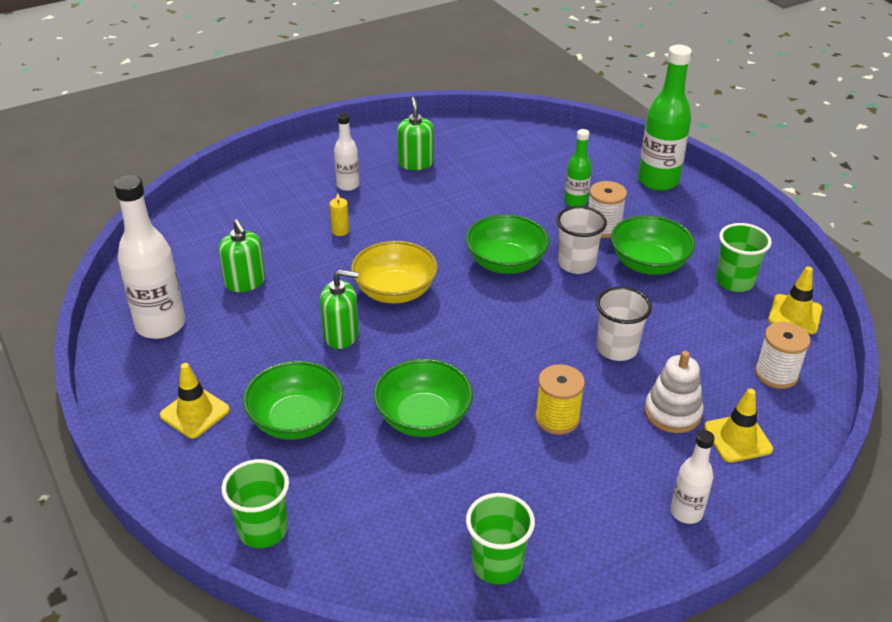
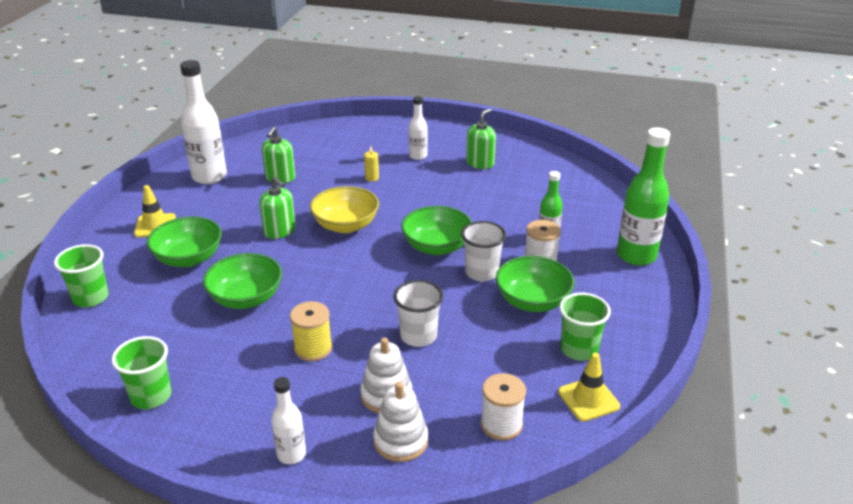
camera: 45 degrees right, 5 degrees down
(737, 438) = (400, 441): yellow traffic cone -> white stacking toy

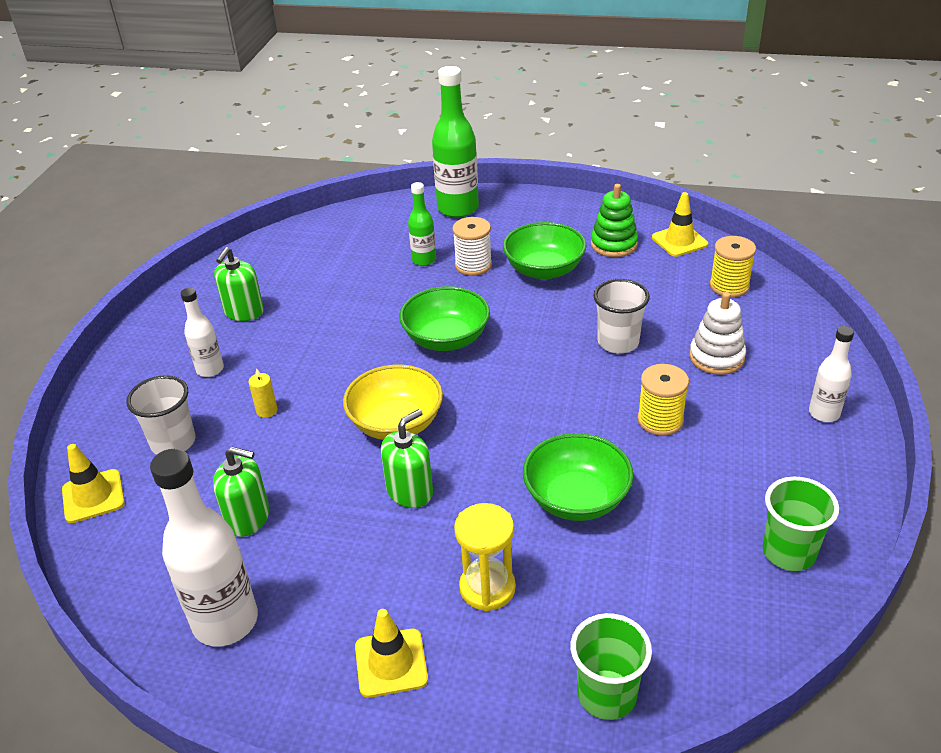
camera: 90 degrees left, 5 degrees up
(188, 258) = (487, 588): green bowl -> yellow hourglass
(315, 133) = (93, 496): none -> yellow traffic cone
(400, 441) = (774, 343): white stacking toy -> none
(480, 163) = (244, 312): green soap dispenser -> green soap dispenser turned 105 degrees counterclockwise
(481, 273) = (497, 303): white cup -> white cup (173, 442)
(501, 424) = (729, 286): white spool -> yellow spool
(579, 349) = (614, 244): green cup -> green stacking toy

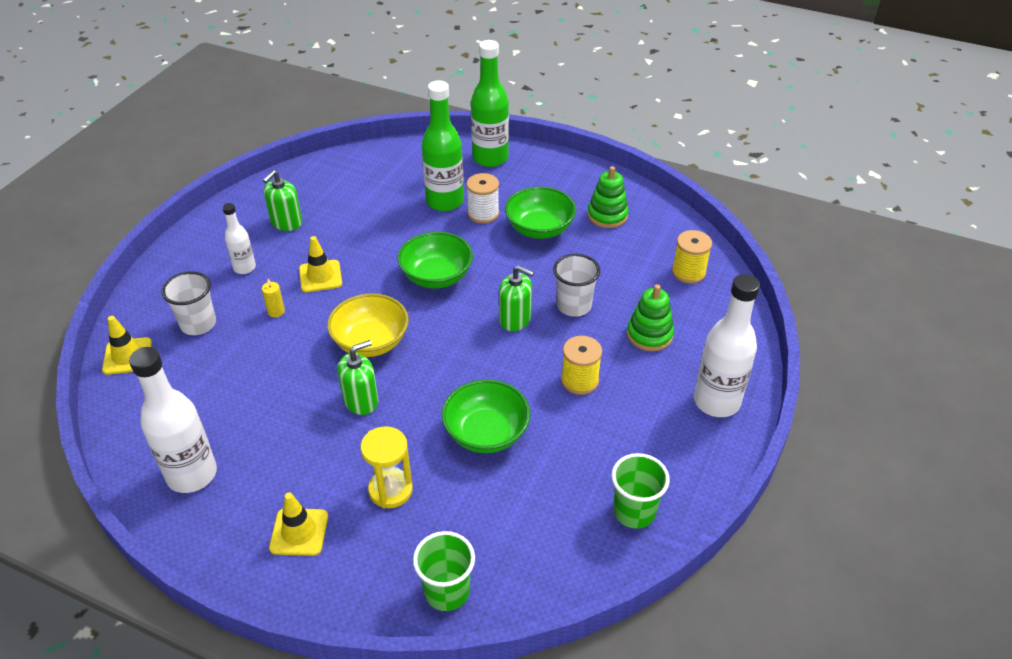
camera: 10 degrees right, 5 degrees up
(248, 518) = (234, 397): green soap dispenser -> green soap dispenser (515, 319)
(424, 260) = (445, 201): green bottle -> green bottle, size x1.82
(679, 241) = (664, 222): yellow traffic cone -> yellow traffic cone (320, 276)
(716, 357) = (649, 335): white stacking toy -> green stacking toy
(824, 413) = (716, 401): white bottle -> white bottle, size x1.82

